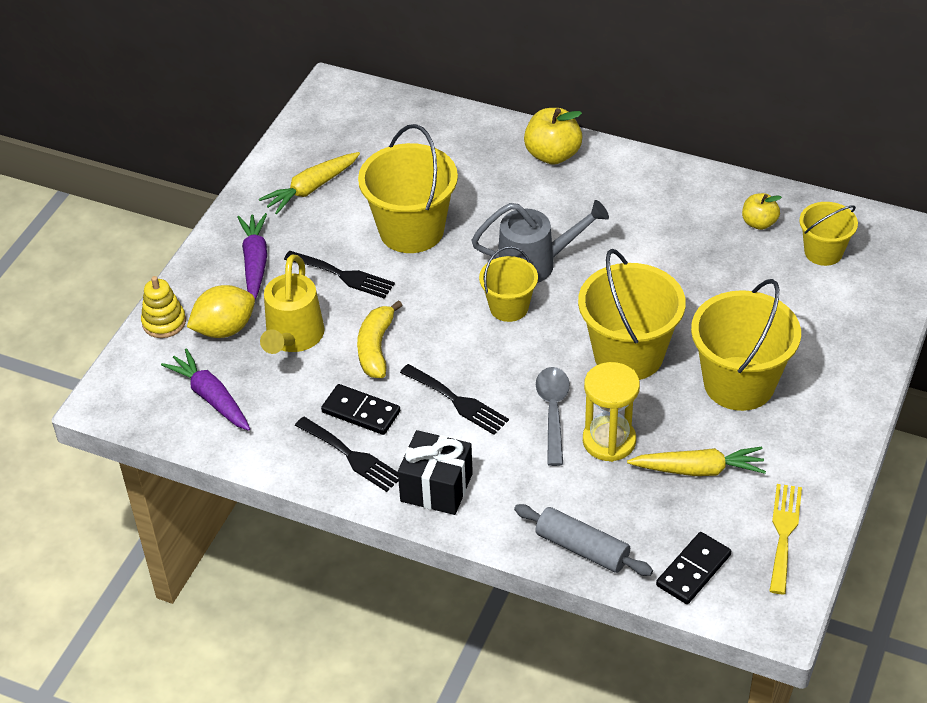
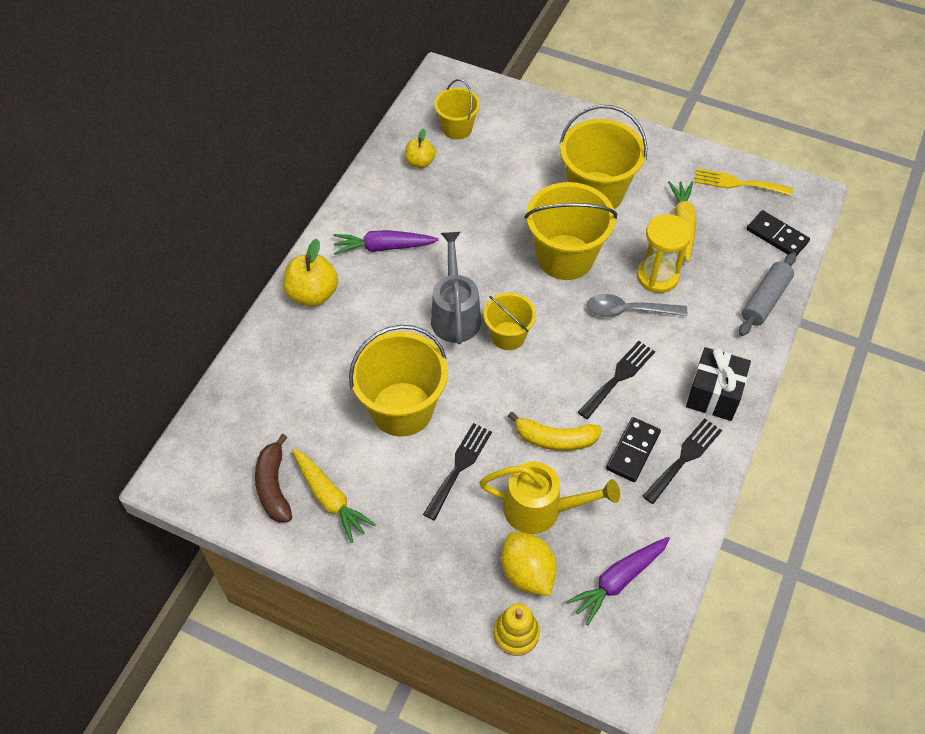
camera: 90 degrees left, 10 degrees up
(255, 262) = (433, 548): purple carrot -> purple carrot (383, 247)
(325, 151) = (274, 486): none -> brown banana

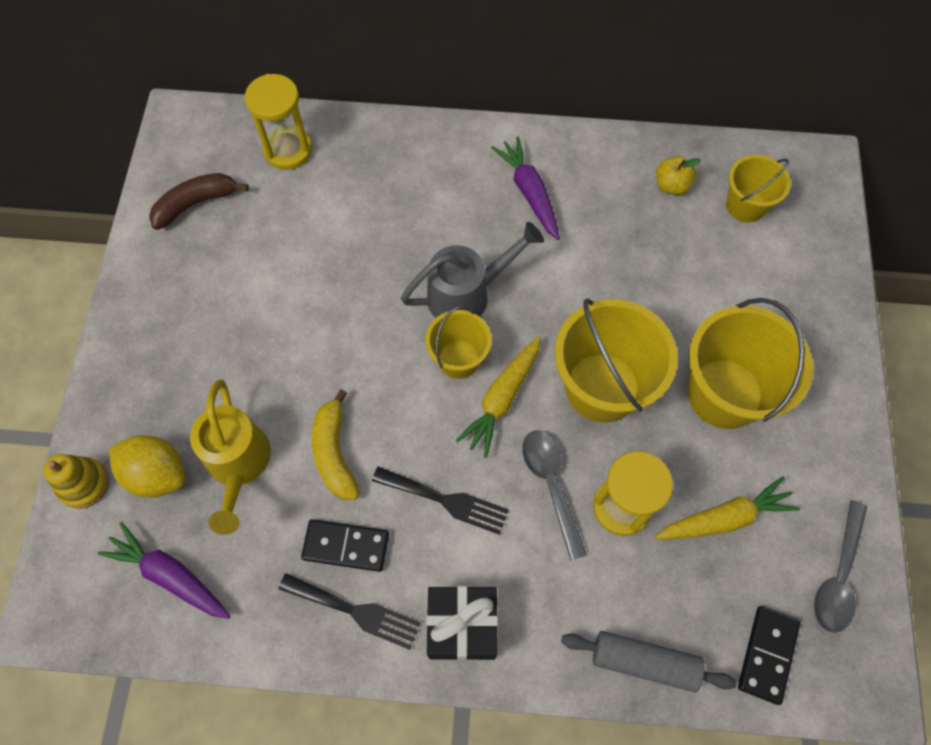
camera: 70 degrees right, 10 degrees up
(254, 400) = (288, 150): none -> yellow hourglass
(313, 294) = (437, 151): yellow apple -> none
(330, 498) = (196, 256): yellow carrot -> yellow carrot (502, 399)
(402, 409) = (322, 284): yellow bucket -> none
(459, 467) = (267, 364): black fork -> none
(527, 573) = (157, 474): yellow lemon -> yellow lemon turned 75 degrees clockwise
(737, 183) = (838, 575): yellow fork -> grey spoon

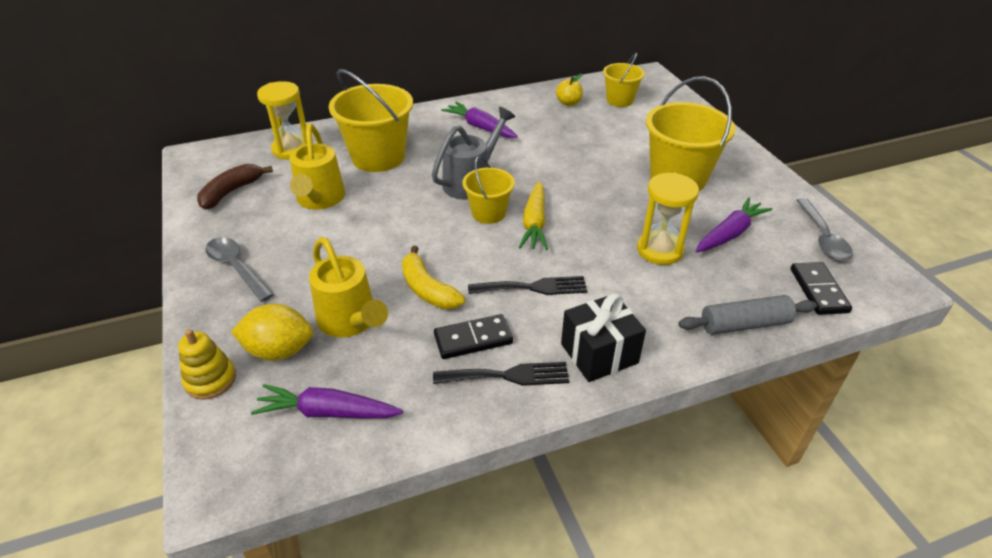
camera: 25 degrees left, 25 degrees down
(283, 257) = (319, 200): none -> yellow watering can
(551, 485) = (603, 255): grey spoon -> grey spoon (236, 268)
(602, 387) = (598, 198): yellow bucket -> yellow bucket (378, 157)
(724, 518) = (730, 233): yellow carrot -> purple carrot

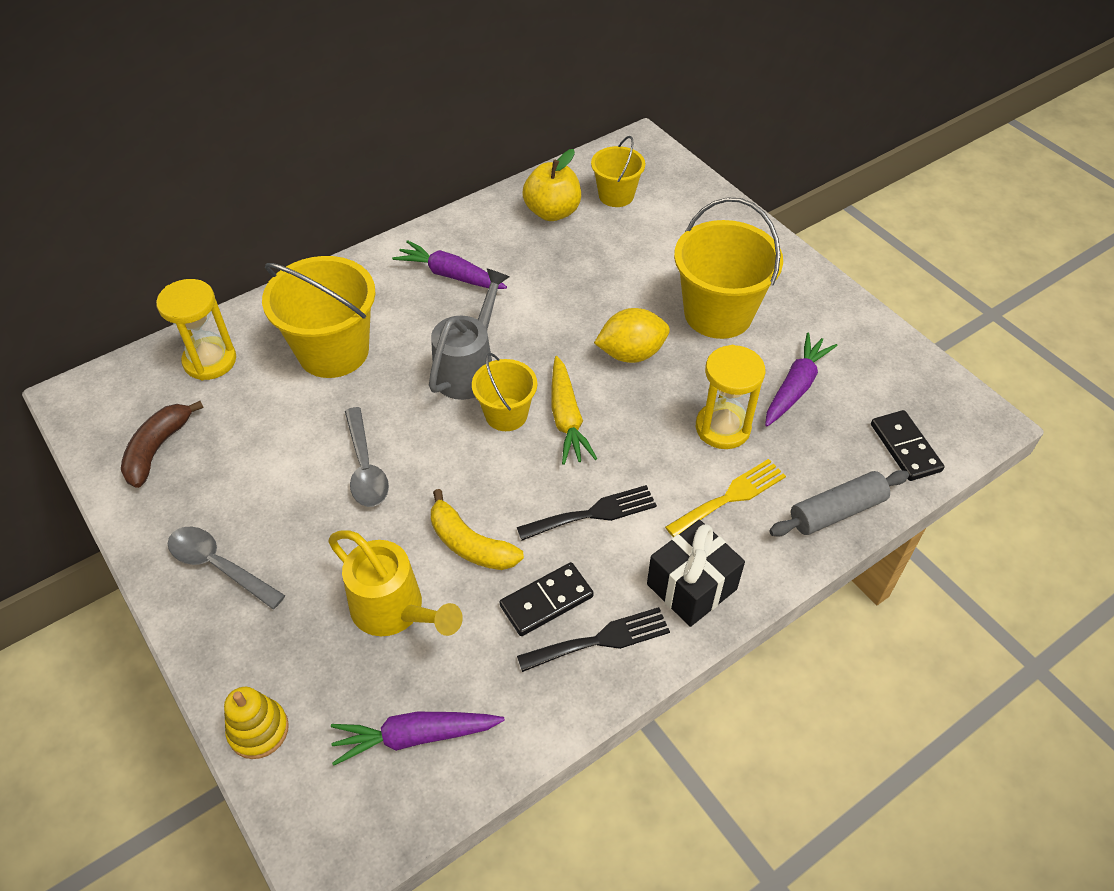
camera: 15 degrees left, 10 degrees up
(279, 350) = (324, 671): yellow lemon -> yellow lemon (631, 353)
(319, 200) = (283, 438): yellow watering can -> none
(568, 103) = (552, 212): yellow apple -> yellow apple, size x1.61
(652, 297) = (730, 497): none -> yellow fork
(822, 237) = (897, 371): grey spoon -> grey spoon (365, 467)

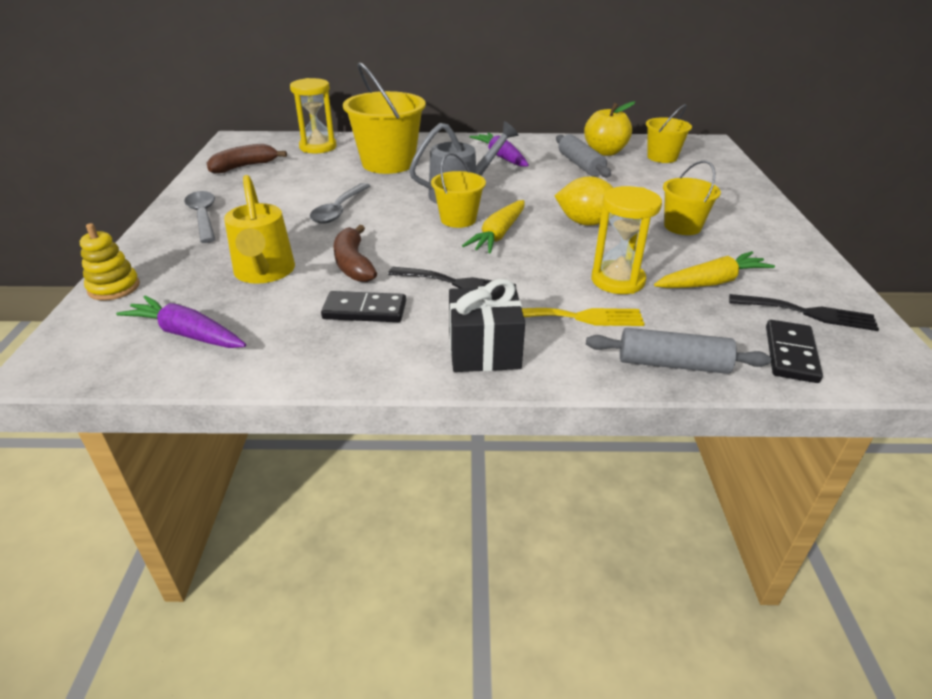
camera: 35 degrees right, 15 degrees down
(470, 544) = (353, 264): yellow banana -> brown banana
(547, 250) = (580, 165): none -> grey rolling pin
(600, 640) = (375, 347): black fork -> black fork (808, 313)
(718, 313) = (682, 226): yellow bucket -> yellow bucket, size x0.57
(795, 387) = (711, 282): purple carrot -> yellow carrot

